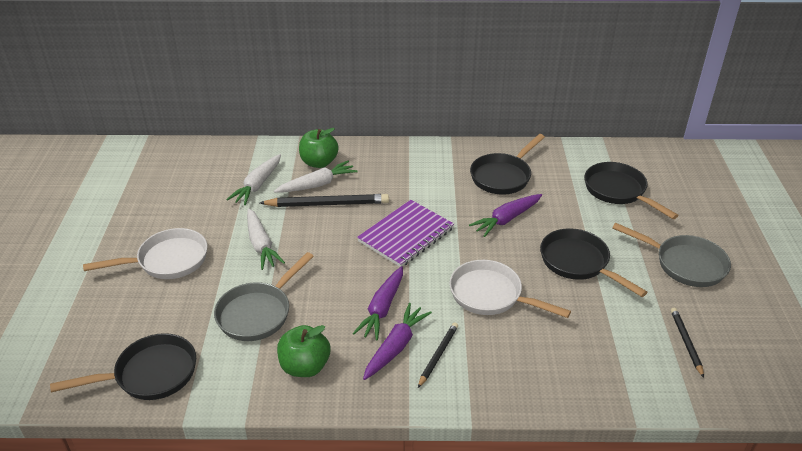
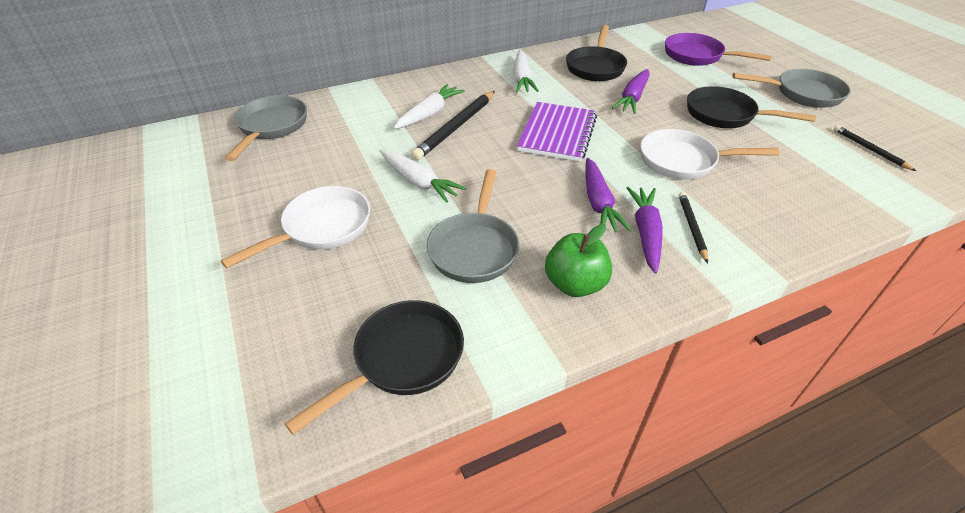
camera: 25 degrees left, 5 degrees up
(191, 162) = (271, 127): none -> grey pan
(257, 185) = (366, 129): white carrot -> white carrot (522, 79)
(319, 162) = (414, 95): green apple -> none
(328, 204) = (456, 127): black pencil -> black pencil turned 150 degrees clockwise
(618, 191) = (697, 56): black pan -> purple pan

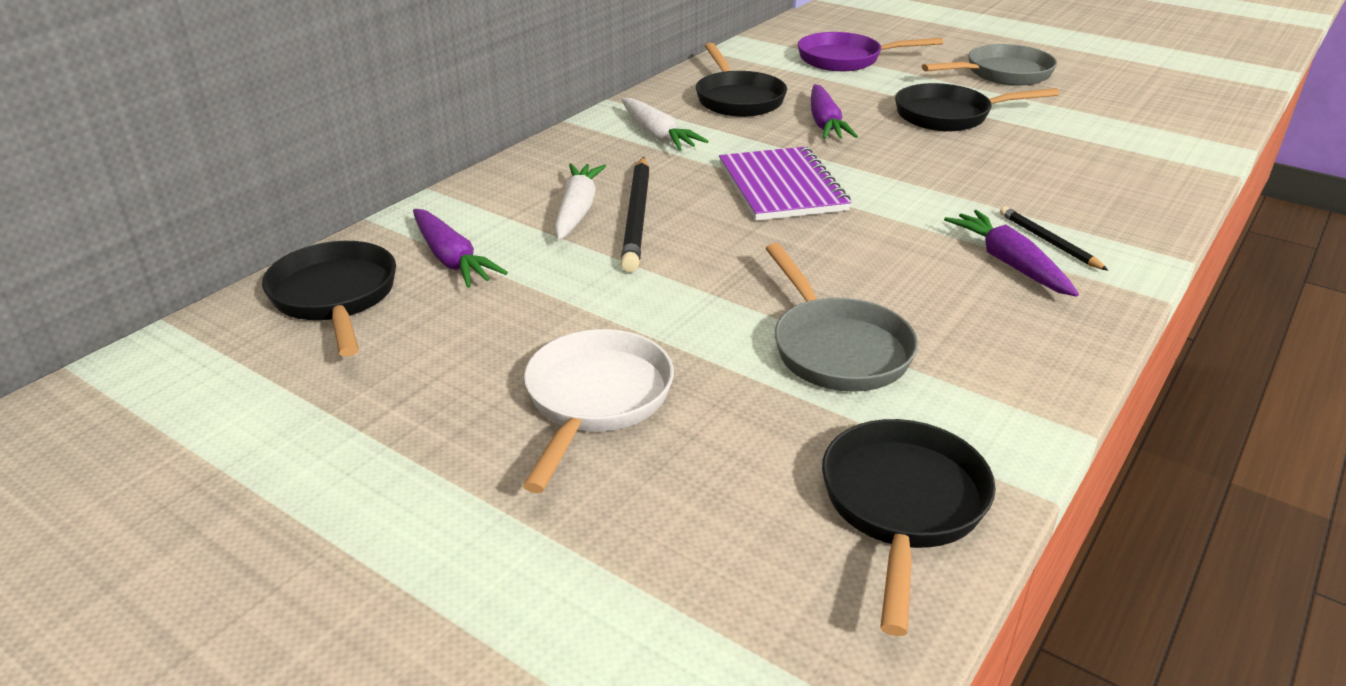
camera: 30 degrees left, 10 degrees down
(271, 127) = (335, 298): grey pan -> black pan
(419, 182) = (667, 297): white carrot -> none
(575, 284) = (999, 344): green apple -> none
(598, 203) = (922, 249): purple carrot -> purple carrot (452, 259)
(683, 161) = (961, 176): white pan -> none
(870, 149) = (1125, 113): black pencil -> none

